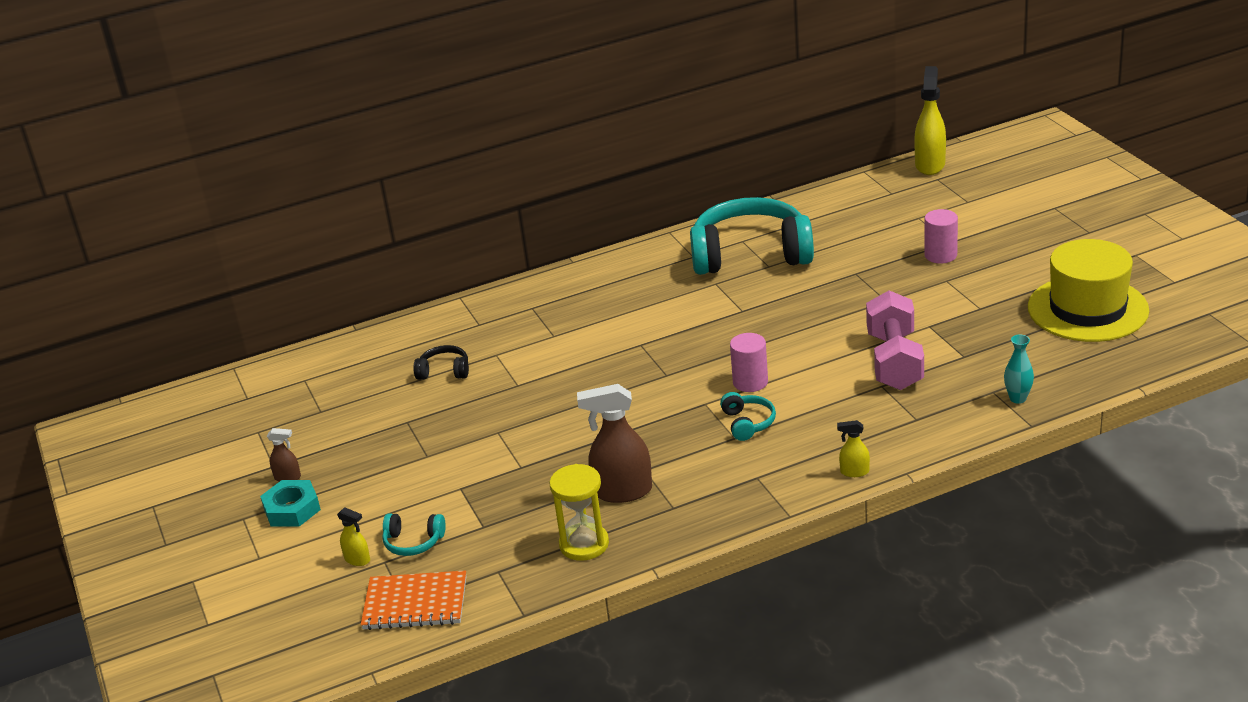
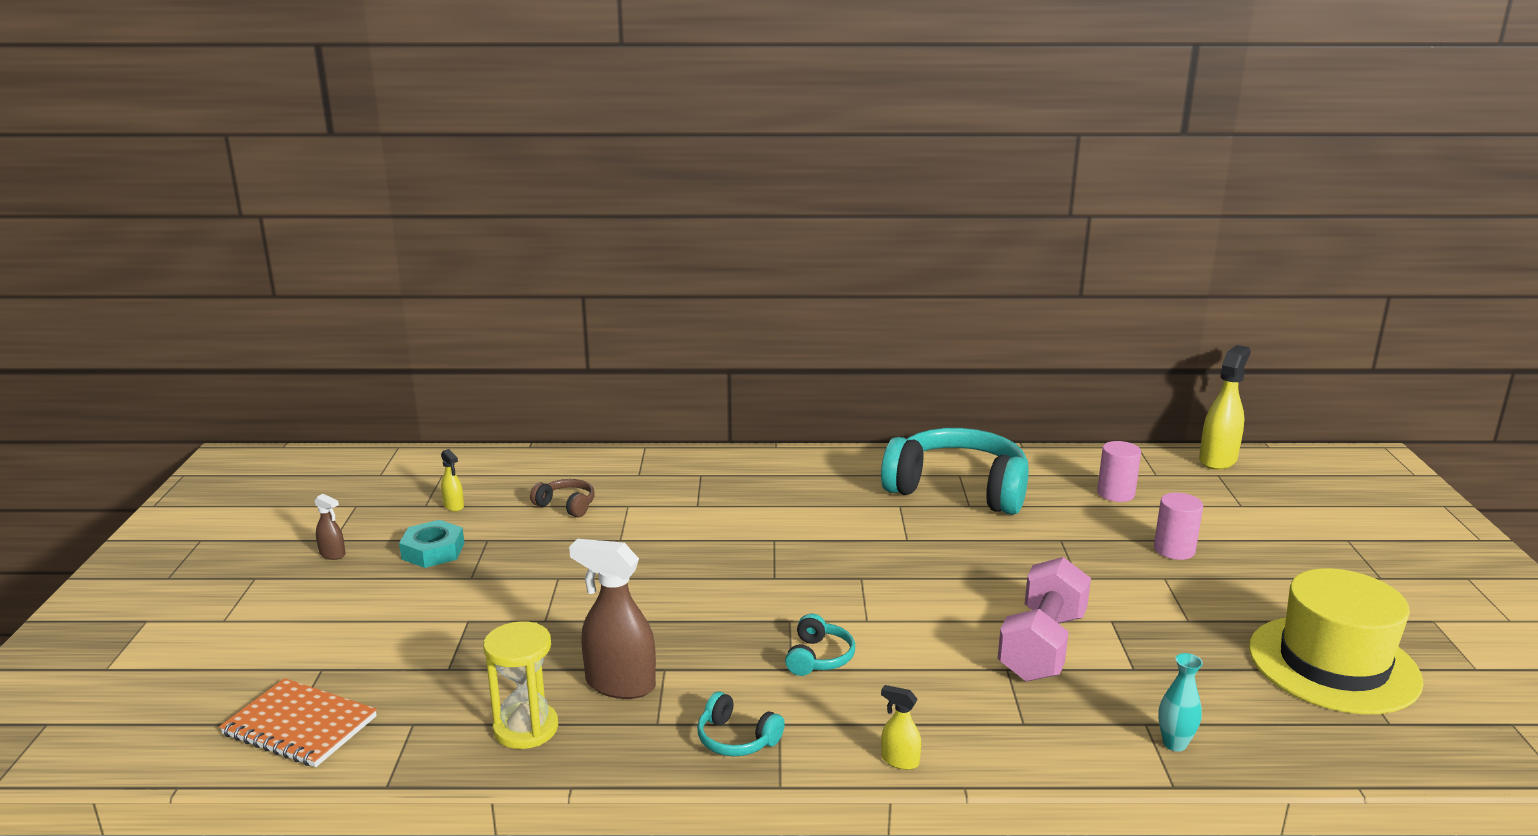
camera: 20 degrees right, 10 degrees down
(292, 509) = (302, 585): turquoise nut -> turquoise nut (433, 551)
(357, 560) = (301, 657): yellow spray bottle -> yellow spray bottle (454, 506)
(413, 542) = (368, 659): turquoise headphones -> turquoise headphones (736, 739)
(444, 371) = (566, 505): black headphones -> brown headphones
(750, 382) = (857, 614): pink cylinder -> pink cylinder (1115, 493)

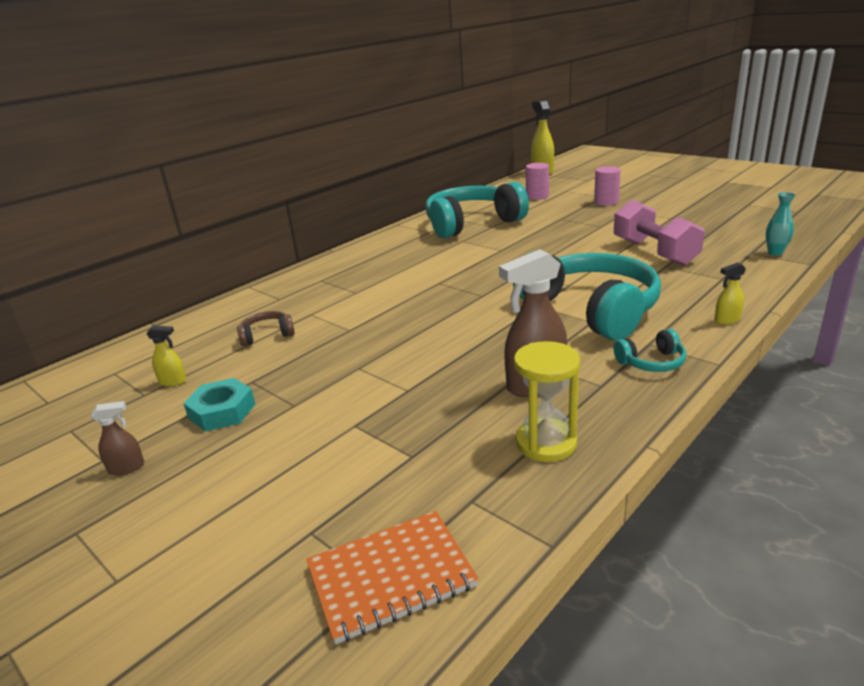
camera: 45 degrees left, 5 degrees up
(819, 658) = (591, 309): turquoise headphones -> turquoise headphones, size x2.43
(1333, 664) = (741, 206): yellow hat -> none

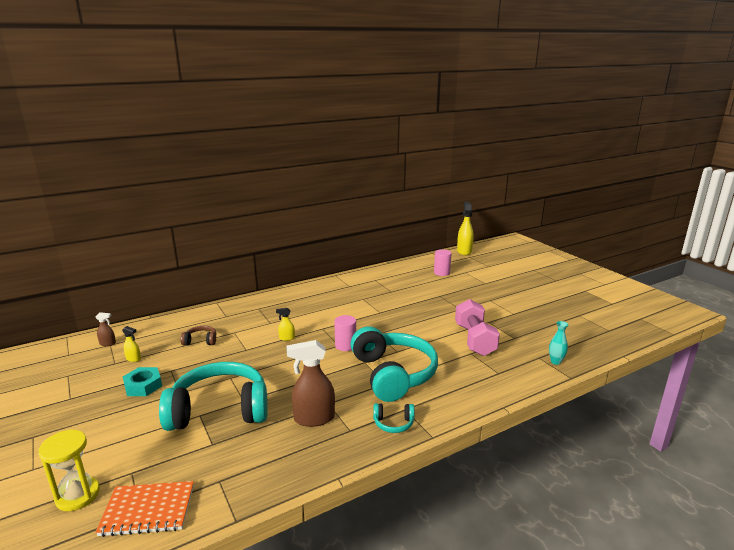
camera: 15 degrees right, 5 degrees down
(127, 468) = (77, 407): brown spray bottle -> brown spray bottle (108, 343)
(472, 223) = (380, 286): turquoise headphones -> turquoise headphones (219, 410)
(546, 443) = (286, 458): yellow hourglass -> yellow hourglass (78, 495)
(606, 202) = (483, 288): pink cylinder -> pink cylinder (345, 345)
(726, 320) = (469, 406): yellow spray bottle -> yellow spray bottle (286, 338)

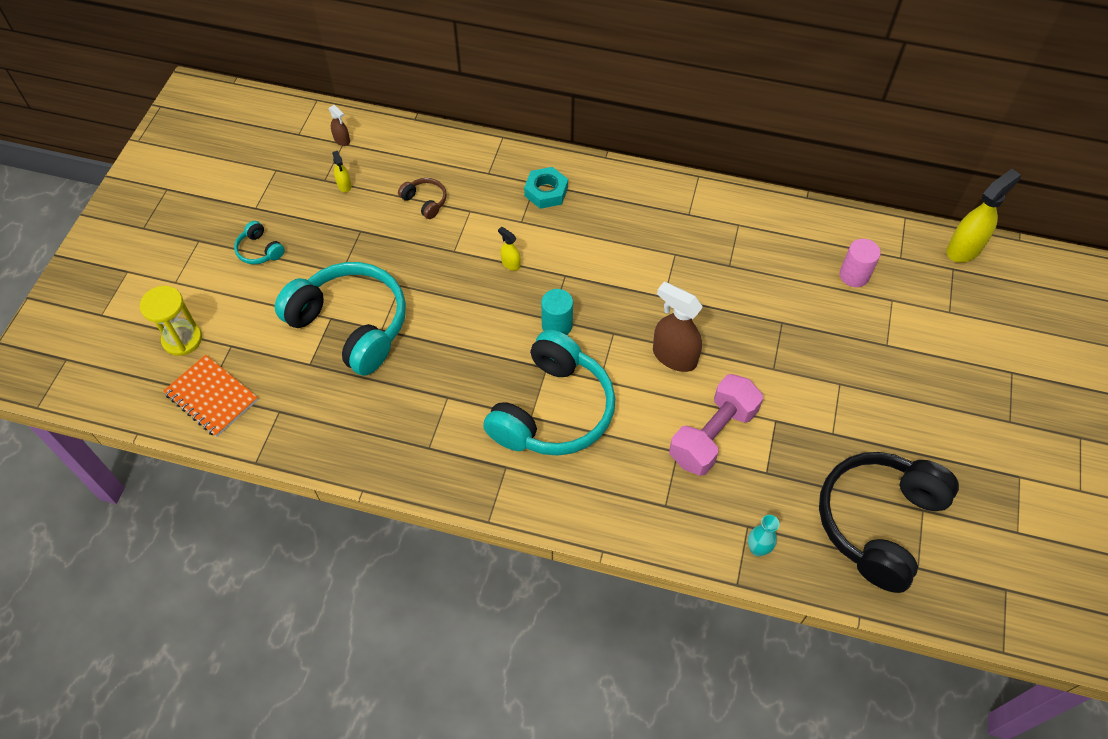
camera: 45 degrees right, 35 degrees up
(143, 386) = (320, 236): turquoise nut -> turquoise nut (546, 192)
(314, 418) = (414, 405): brown spray bottle -> brown spray bottle (674, 356)
(345, 345) = (557, 325): pink cylinder -> turquoise cylinder
(393, 423) = (474, 474): turquoise headphones -> turquoise headphones (259, 250)
(574, 327) = (878, 522): none -> black headphones

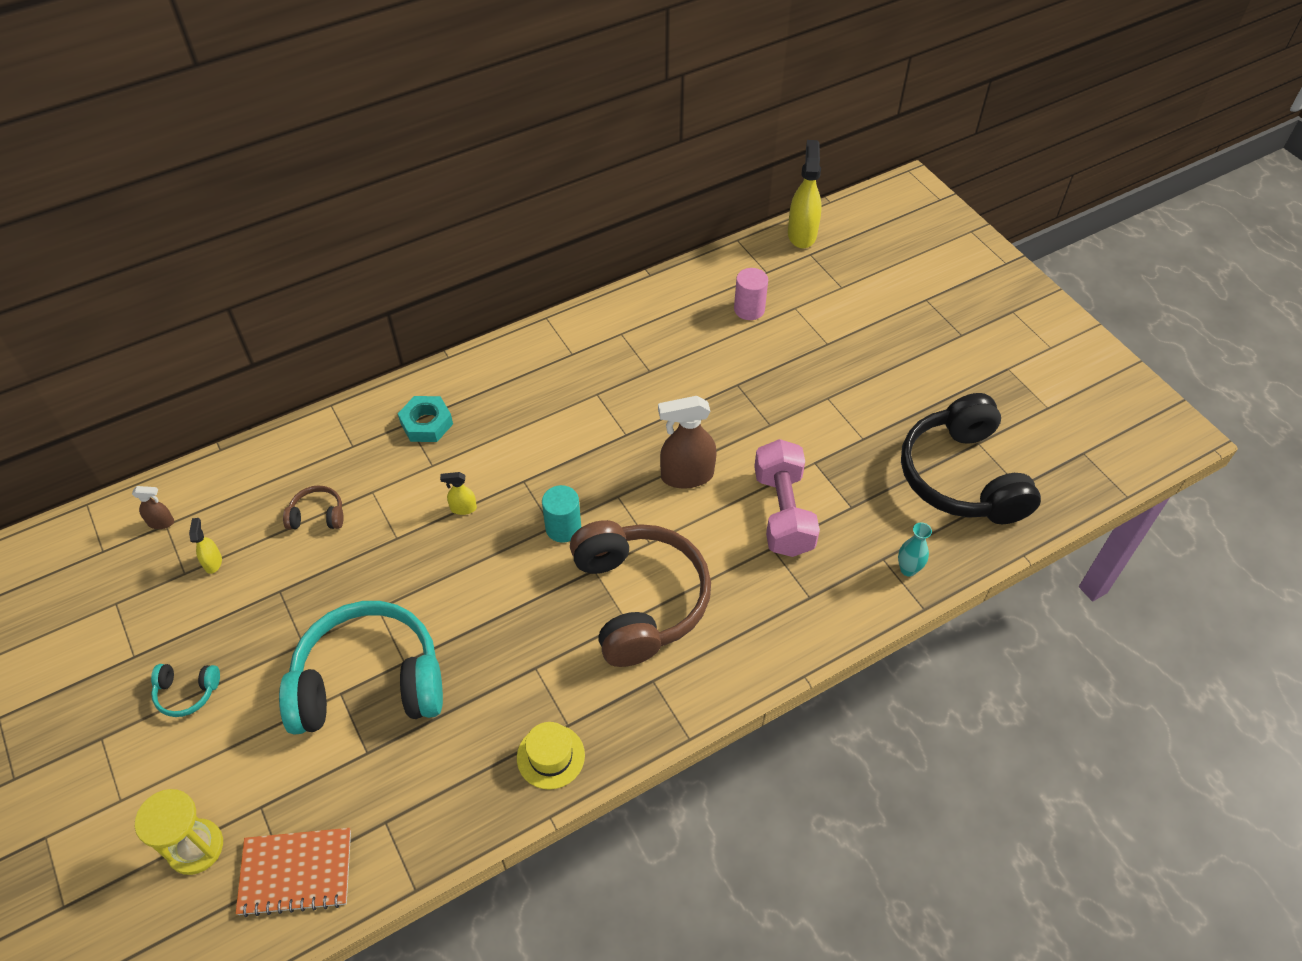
camera: 45 degrees left, 5 degrees down
(344, 185) = (213, 562): yellow spray bottle -> yellow spray bottle turned 120 degrees counterclockwise
(400, 457) = (550, 756): none -> yellow hat
(553, 410) = (639, 600): turquoise headphones -> brown headphones

